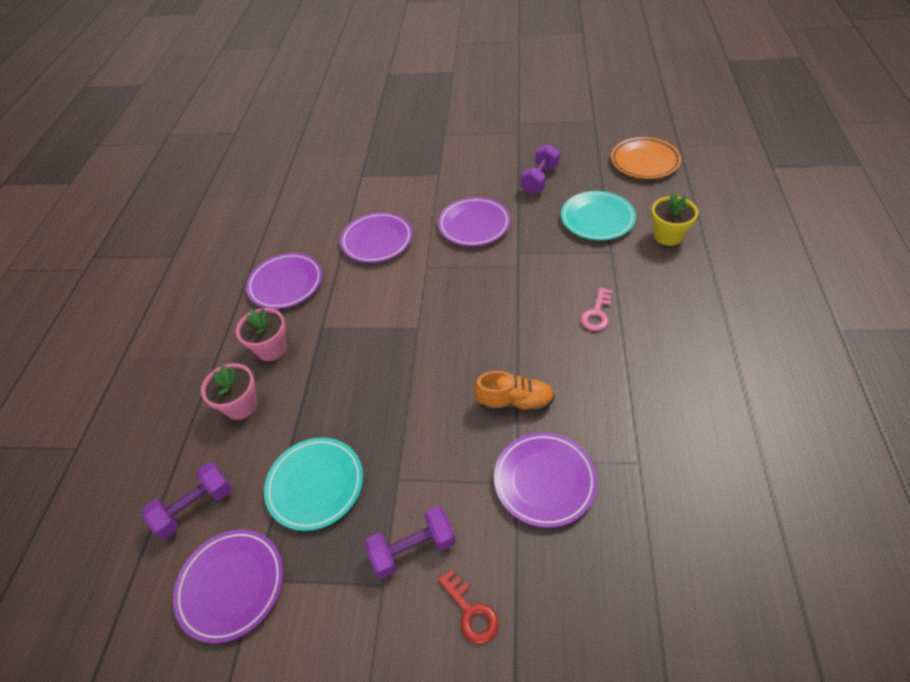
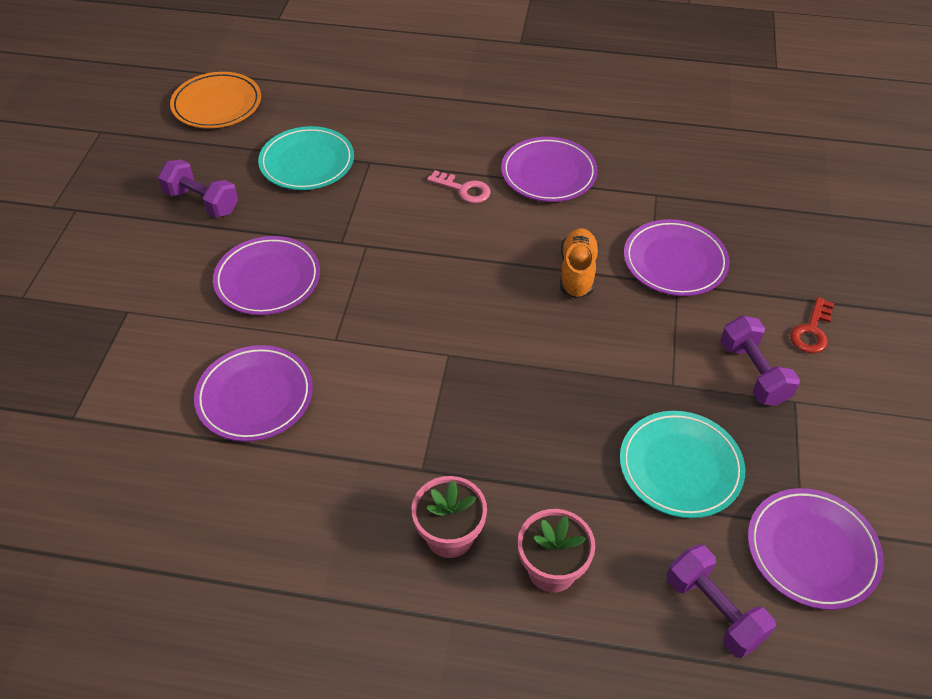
camera: 90 degrees left, 0 degrees up
(286, 284) = (312, 525): purple plate -> purple plate (548, 174)
(471, 612) = (811, 331): red key -> red key turned 150 degrees clockwise
(668, 236) = (359, 114): yellow flower pot -> none

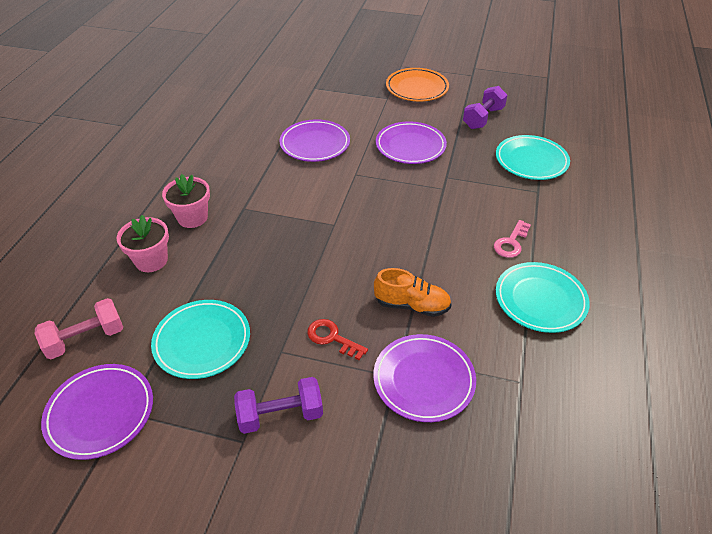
camera: 95 degrees right, 5 degrees down
(217, 105) = (589, 119): orange plate -> orange plate (417, 88)
(548, 174) = (540, 300): purple plate -> turquoise plate
(714, 610) = (85, 339): purple dumbbell -> pink dumbbell
(811, 331) = (322, 482): red key -> red key (332, 338)

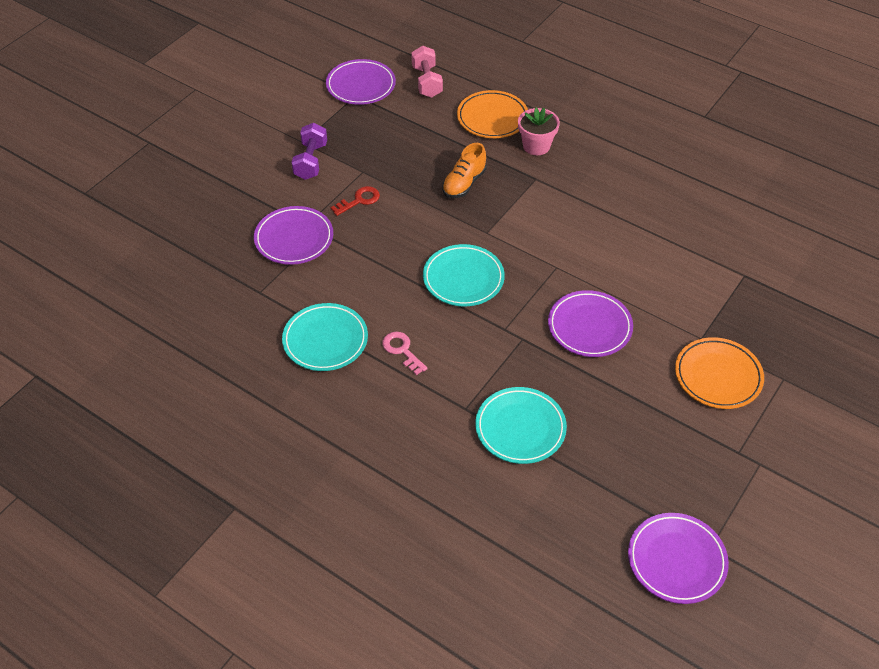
camera: 110 degrees right, 5 degrees up
(151, 260) = (492, 118): pink flower pot -> orange plate
(202, 341) = (394, 134): turquoise plate -> turquoise plate (463, 278)
(315, 144) = (622, 248): purple plate -> purple plate (676, 560)
(412, 305) = (365, 254): orange shoe -> orange shoe (464, 183)
(483, 118) = (625, 419): purple dumbbell -> none

